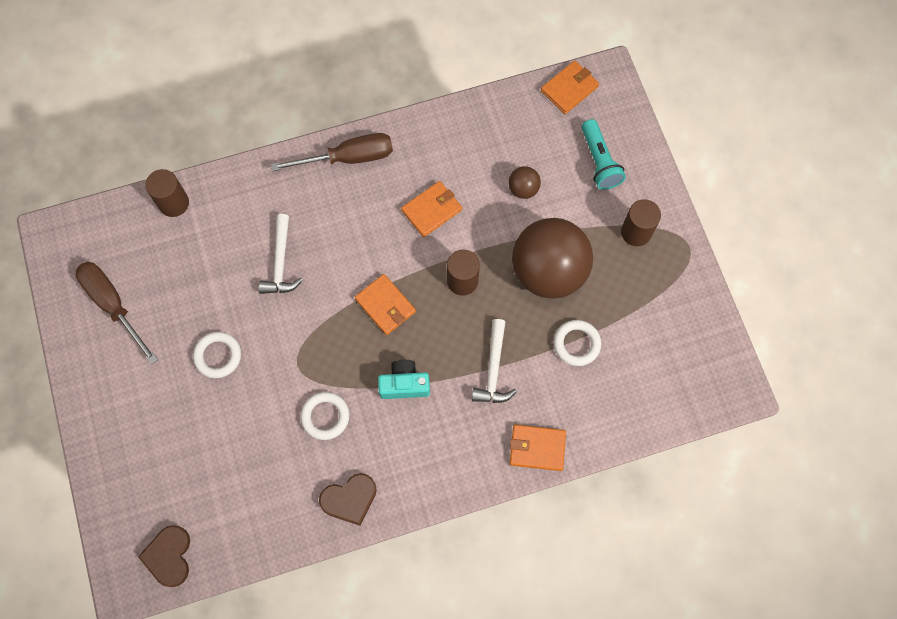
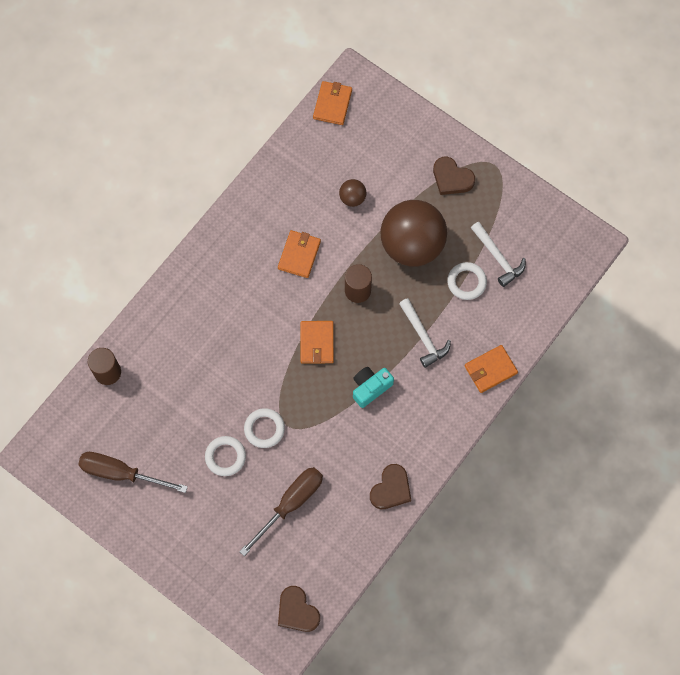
camera: 35 degrees left, 0 degrees up
(280, 262) = (219, 362): white hammer -> white hammer (498, 257)
(325, 416) = (332, 446): white ring -> white ring (264, 429)
(348, 158) = (211, 256): brown screwdriver -> brown screwdriver (290, 503)
(385, 305) = (317, 343): orange wallet -> orange wallet turned 75 degrees clockwise
(599, 161) = (391, 144): turquoise flashlight -> none
(636, 232) = (452, 178): brown cylinder -> brown heart

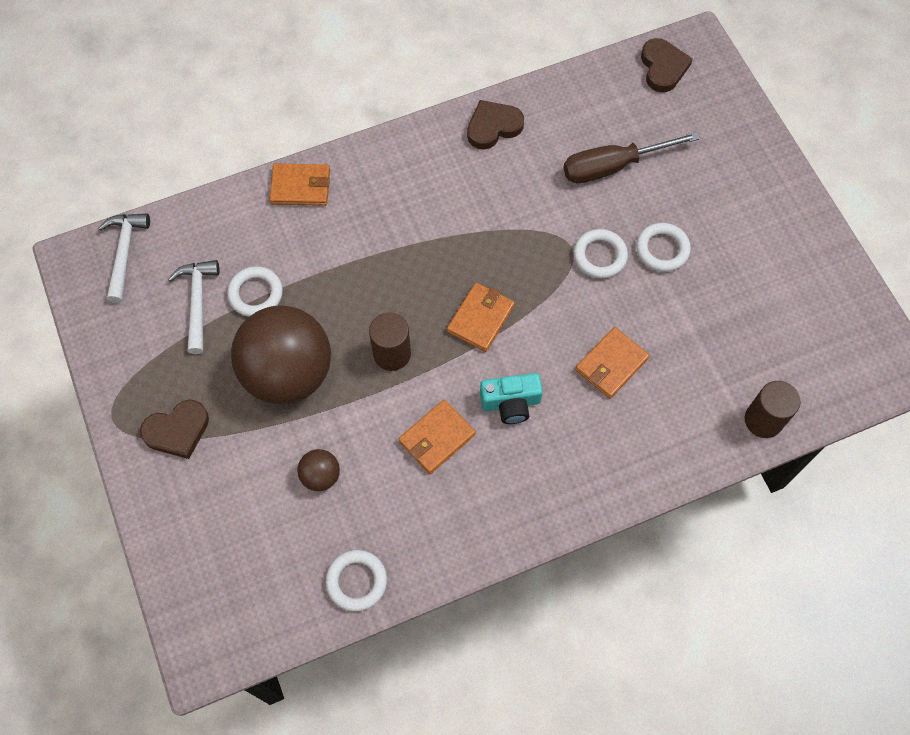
camera: 150 degrees left, 5 degrees down
(121, 473) = (797, 294): brown screwdriver -> none
(296, 155) = (356, 581): none -> white ring
(332, 104) = (258, 631): orange wallet -> orange wallet (611, 364)
(370, 388) = (449, 237): turquoise camera -> turquoise camera (510, 403)
(423, 337) = (350, 260): white hammer -> white hammer (124, 253)
(452, 178) = (177, 431): brown heart -> brown heart turned 90 degrees clockwise

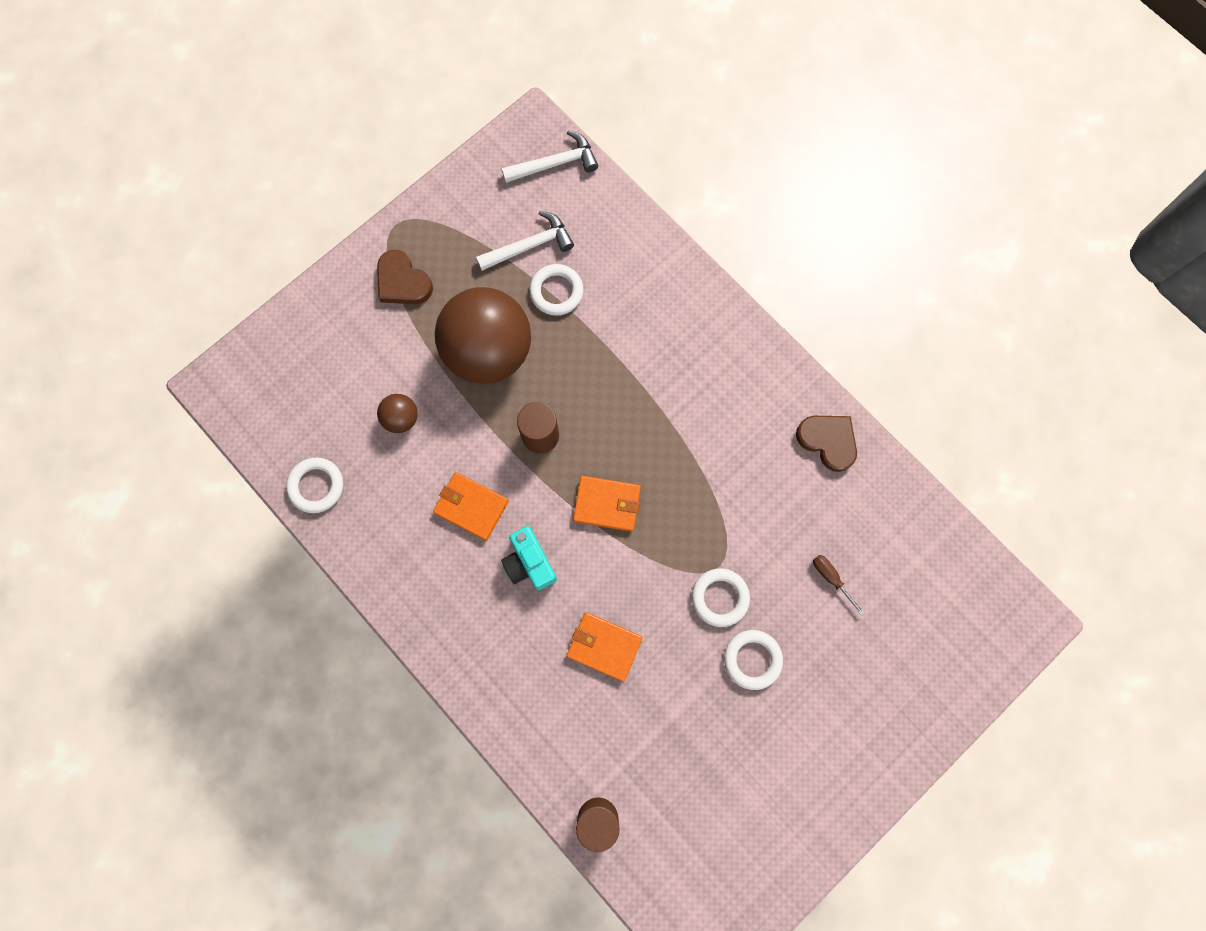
camera: 70 degrees right, 10 degrees up
(300, 186) = (684, 285): orange wallet -> none
(613, 166) = (831, 578): brown screwdriver -> brown screwdriver, size x0.46
(663, 67) = (980, 594): brown heart -> none

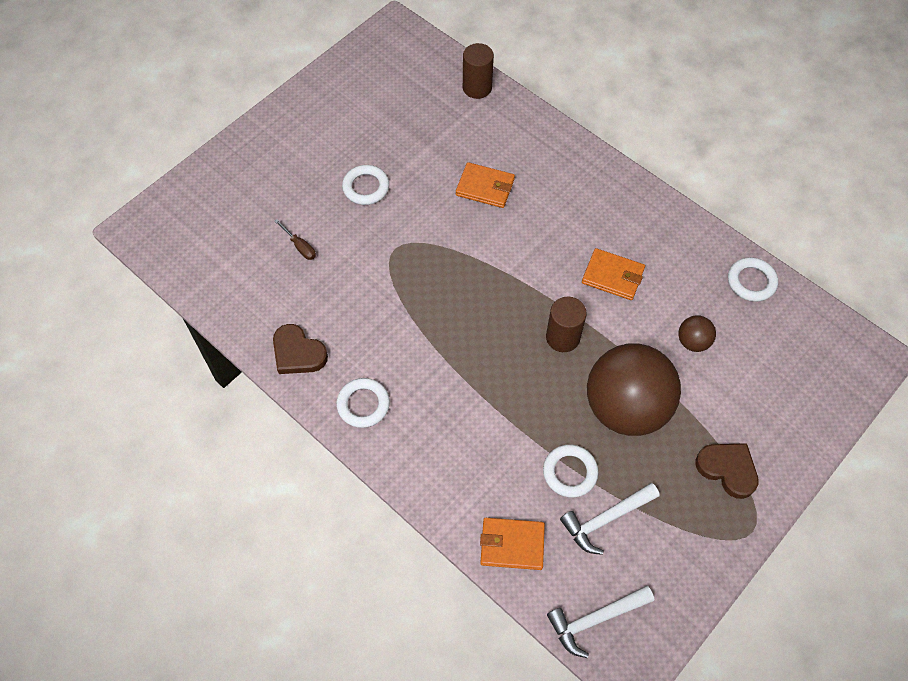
camera: 175 degrees right, 15 degrees down
(529, 562) = (555, 239): turquoise camera -> none
(607, 504) = (495, 287): orange wallet -> orange wallet (512, 545)
(720, 598) = (393, 226): white ring -> white ring (363, 404)

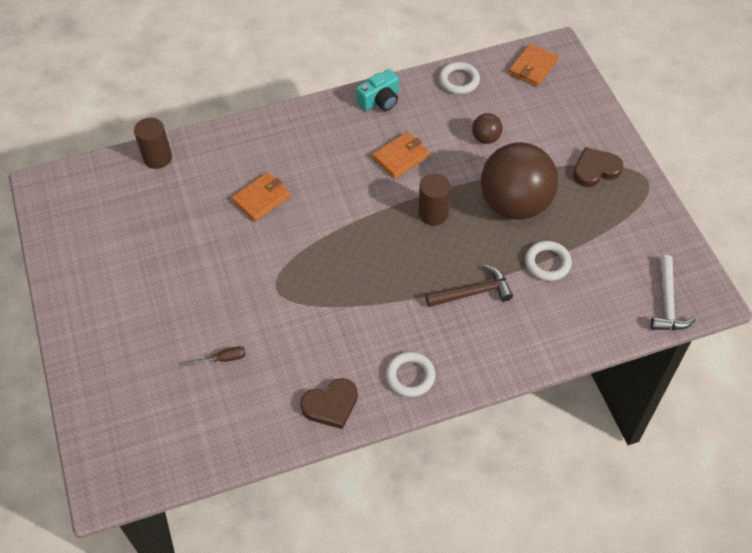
camera: 60 degrees left, 5 degrees down
(366, 187) = (198, 282): white ring -> none
(490, 417) = (473, 293): none -> brown hammer
(512, 545) = (585, 327): orange wallet -> orange wallet (532, 67)
(606, 519) = (595, 259): white hammer -> none
(671, 224) = (380, 100): none -> turquoise camera

